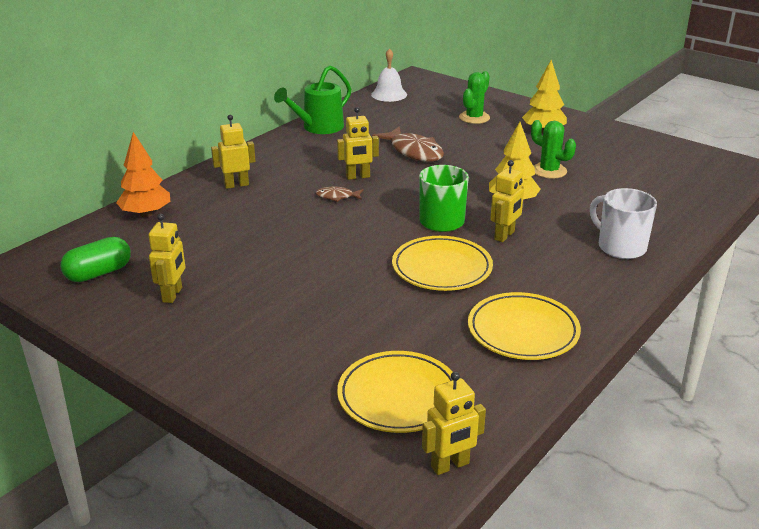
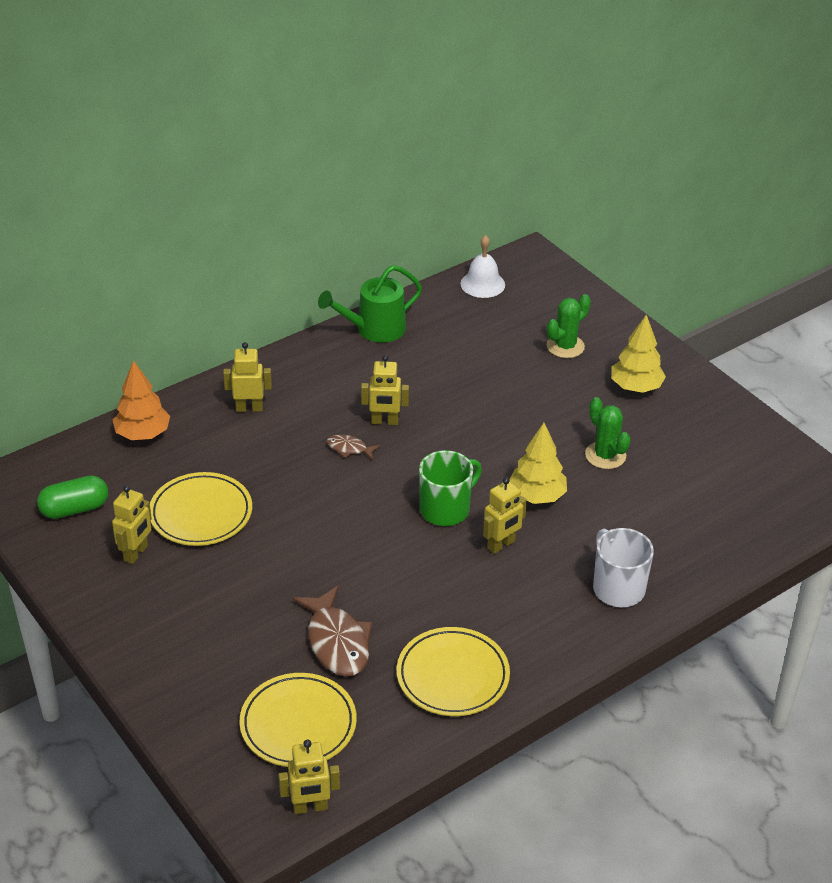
camera: 15 degrees right, 10 degrees up
(414, 152) = (465, 392): brown fish -> brown fish (337, 642)
(442, 268) = (412, 576): yellow plate -> yellow plate (201, 513)

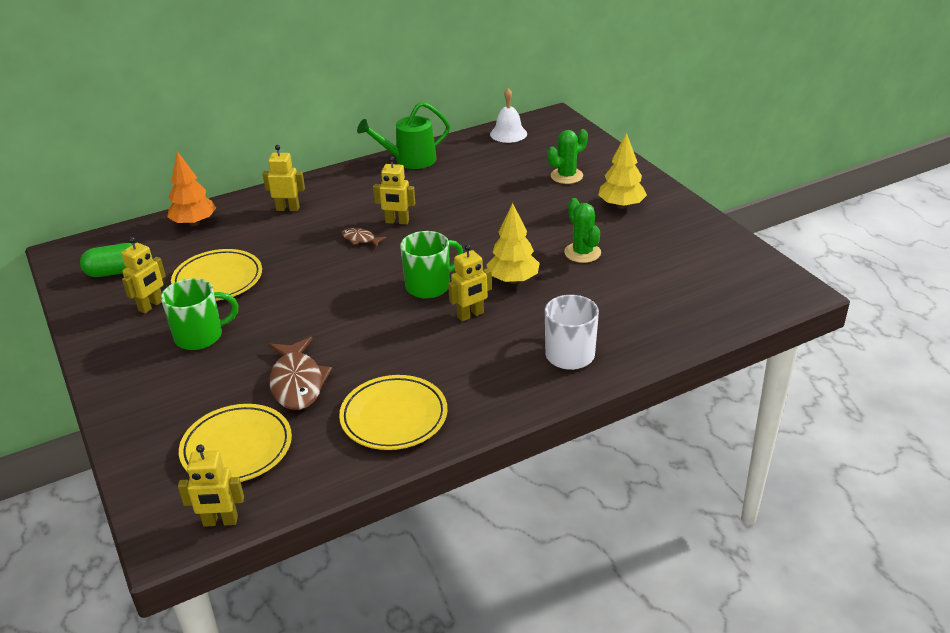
camera: 10 degrees right, 5 degrees down
(208, 590) = (200, 336): none -> green mug

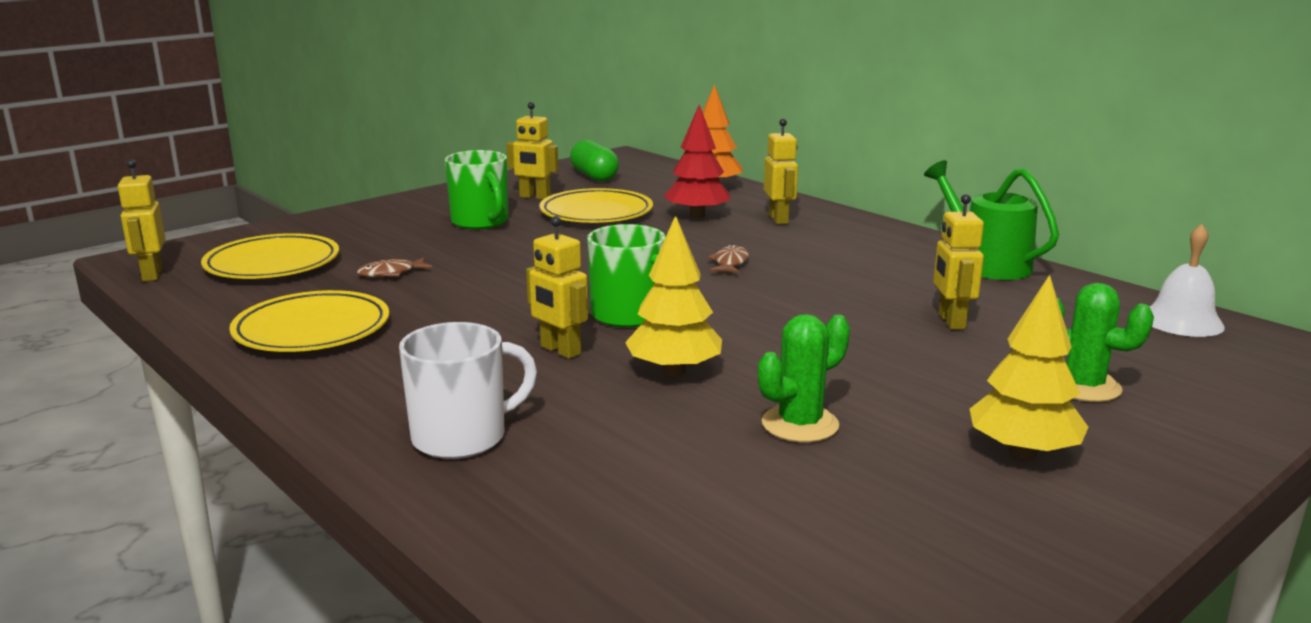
camera: 75 degrees right, 15 degrees down
(257, 238) = (697, 216): none -> red tree
(297, 382) = (391, 273): brown fish -> brown fish, size x0.51
(397, 222) = (794, 277): yellow robot -> yellow robot (951, 321)

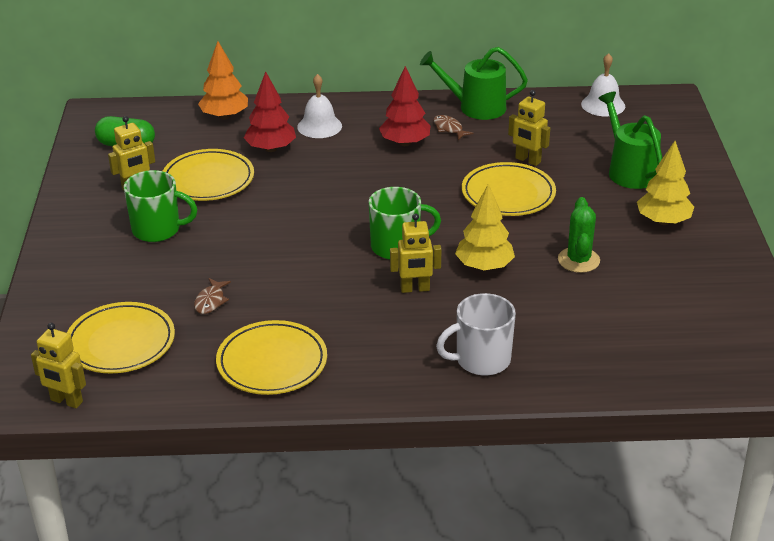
camera: 50 degrees left, 15 degrees up
(462, 437) = (481, 360): white mug -> white mug turned 120 degrees counterclockwise
(730, 263) = (366, 178): brown fish -> brown fish (449, 129)
(779, 219) = (319, 126): yellow robot -> white bell
(835, 257) = (405, 143): none -> red tree
(855, 334) = (508, 194): none -> yellow plate
(1083, 386) = (629, 171): green cactus -> green watering can

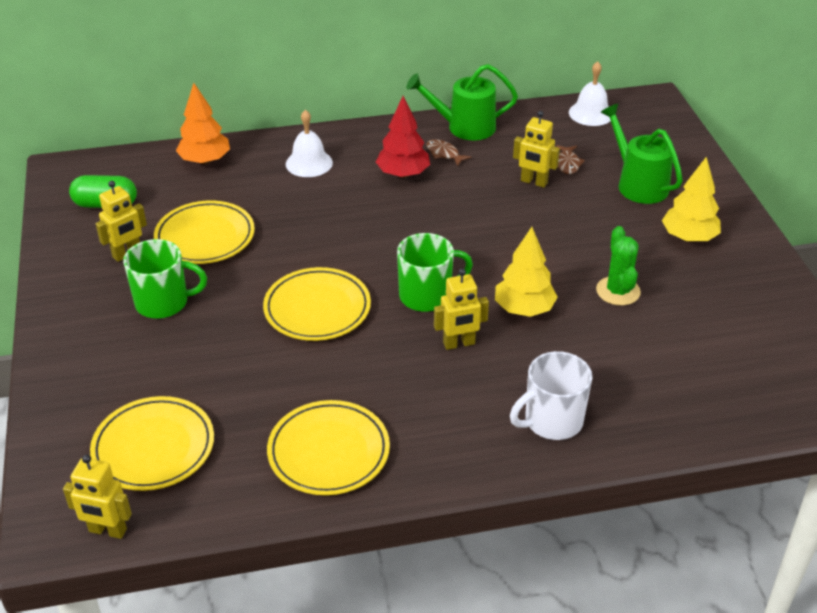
camera: 10 degrees left, 5 degrees up
(210, 301) = (242, 384): brown fish -> brown fish (568, 164)
(271, 149) = (264, 194): red tree -> none
(508, 194) = (525, 222): yellow plate -> yellow plate (317, 309)

